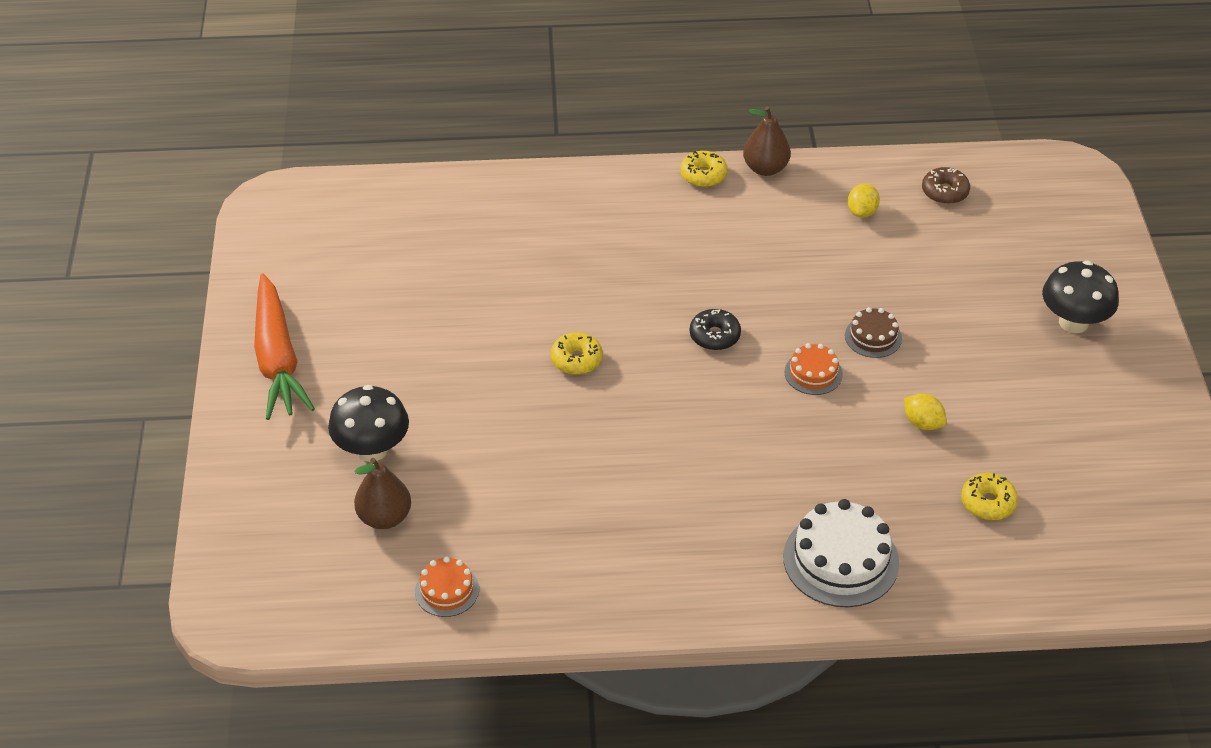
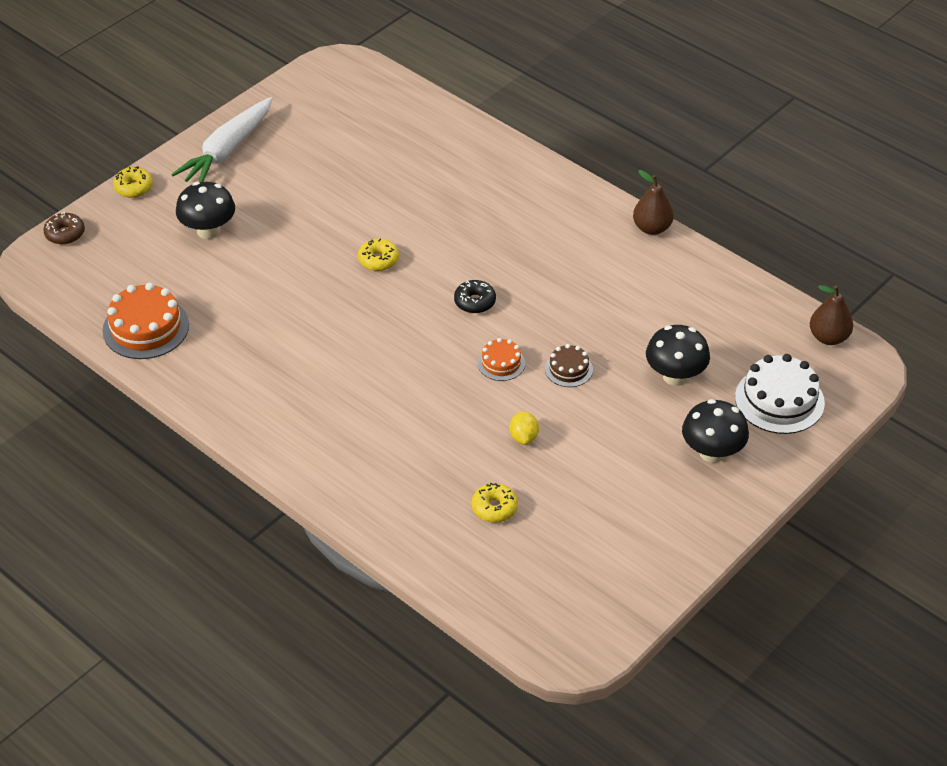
camera: 45 degrees right, 0 degrees up
(277, 359) = (227, 151): orange carrot -> white carrot
(384, 517) = (167, 269): brown pear -> brown pear (828, 337)
(447, 590) = (146, 328): orange cake -> orange cake, size x1.82
(703, 175) = (606, 207): yellow donut -> yellow donut (133, 187)
(840, 560) = (364, 471): white cake -> white cake (779, 400)
(862, 212) = (675, 294): yellow lemon -> none
(944, 192) = (749, 319): brown donut -> brown donut (65, 234)
(959, 280) = (675, 376): none -> black mushroom

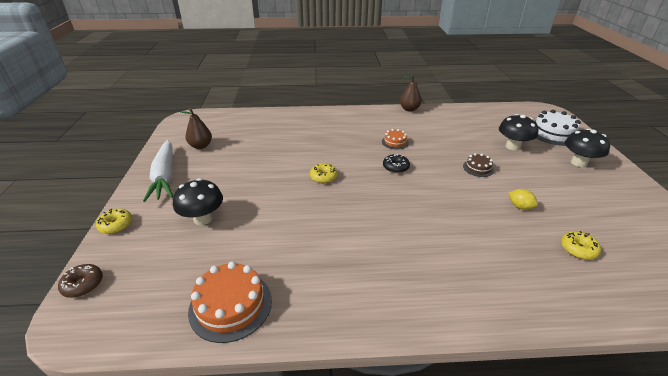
camera: 45 degrees left, 10 degrees down
(501, 363) = (451, 183): orange cake -> orange cake (395, 142)
(828, 337) = (522, 109): brown pear -> brown pear (201, 146)

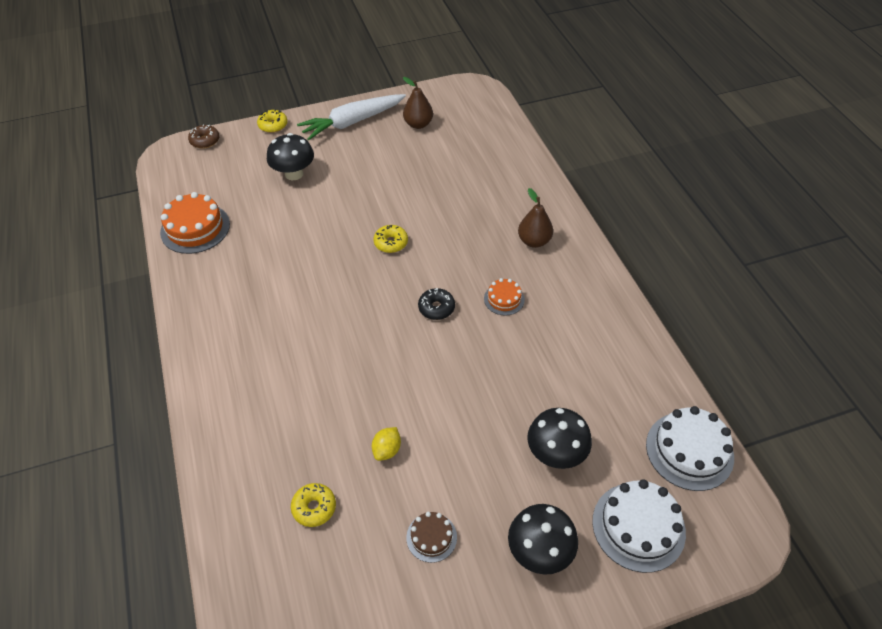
camera: 75 degrees right, 15 degrees up
(409, 109) = (624, 304): brown pear -> brown pear (534, 241)
(478, 168) = (468, 403): brown cake -> brown cake (431, 537)
(505, 113) = (689, 450): none -> white cake

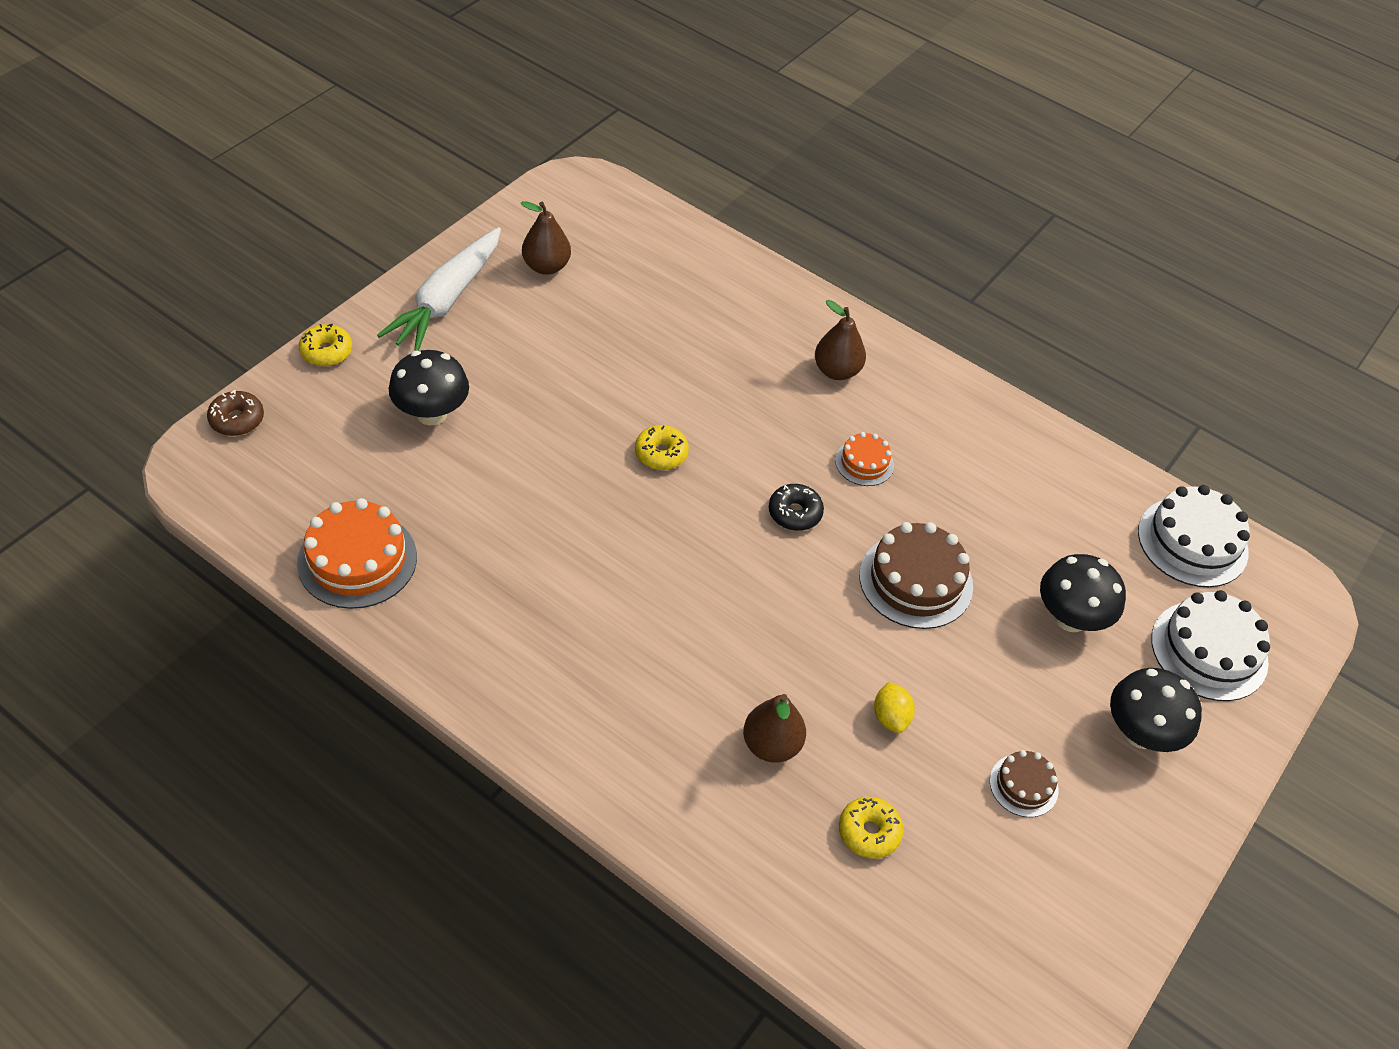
camera: 40 degrees left, 0 degrees up
(306, 427) = (771, 745): none -> brown pear
(474, 380) = (916, 581): none -> brown cake

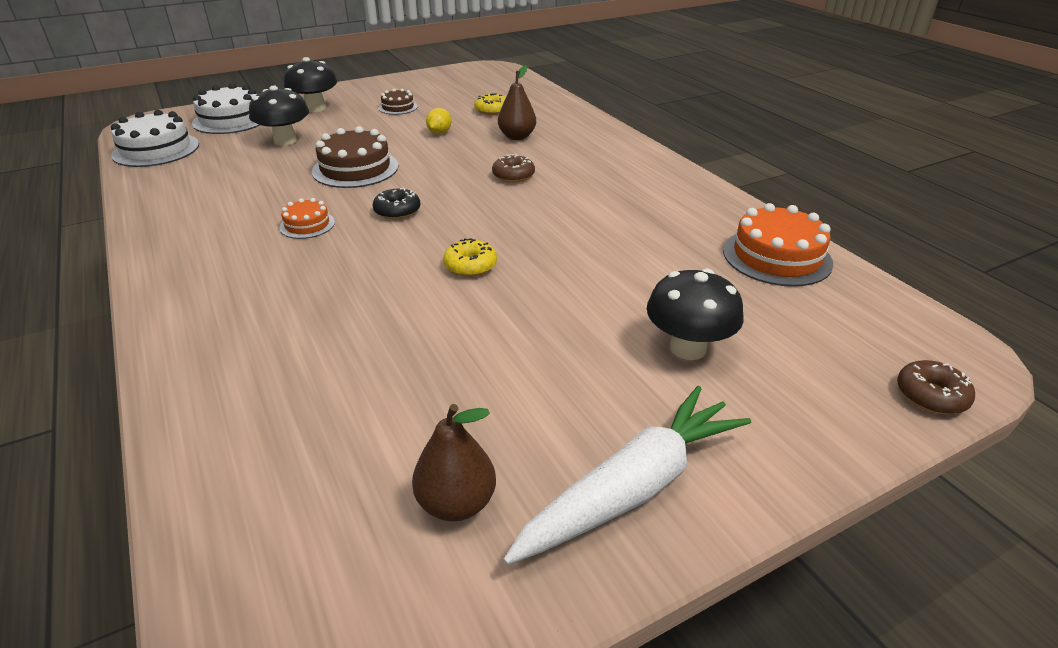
camera: 150 degrees left, 15 degrees down
(326, 351) = (822, 454): yellow donut -> none
(713, 630) = (513, 176): none -> brown donut
(836, 371) = (239, 287): brown pear -> none

